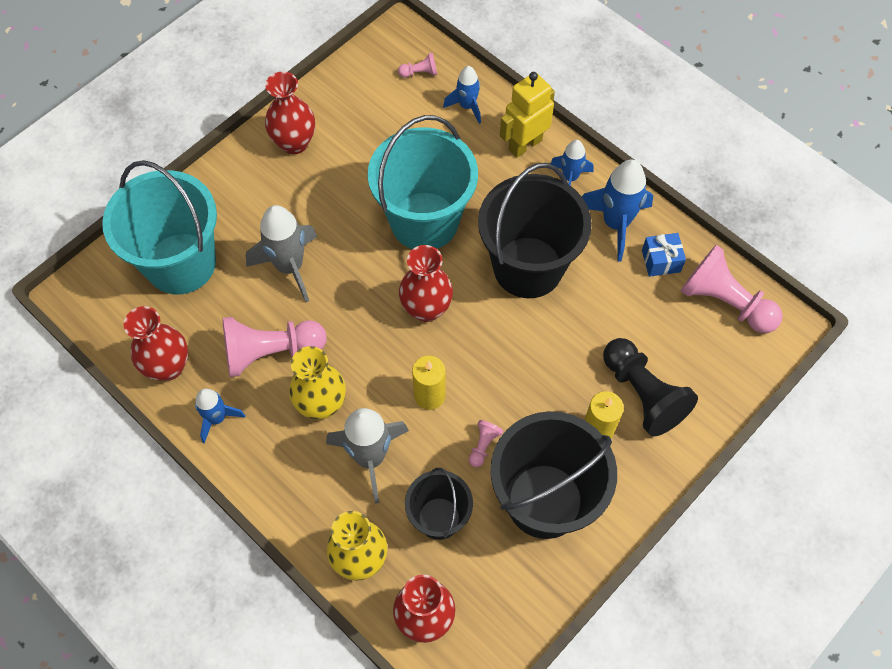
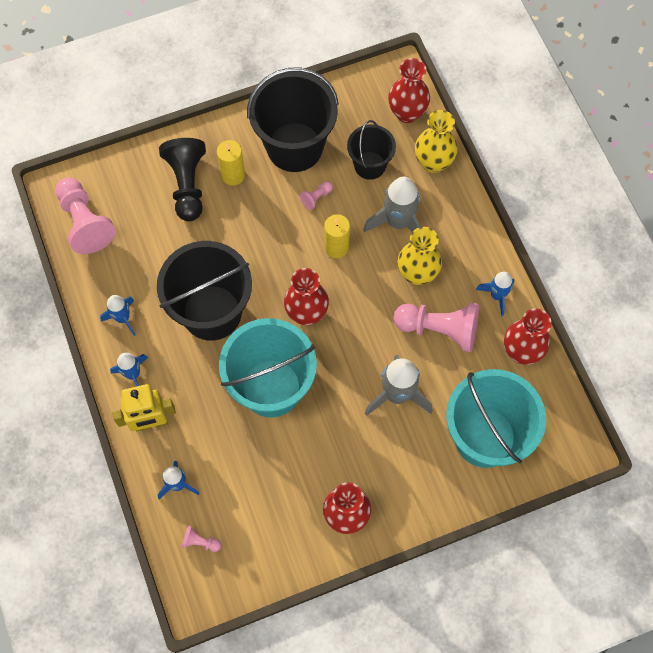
camera: 155 degrees left, 5 degrees up
(615, 224) = (123, 318): blue rocket -> blue rocket, size x0.60
(661, 261) = (109, 273): blue gift -> none

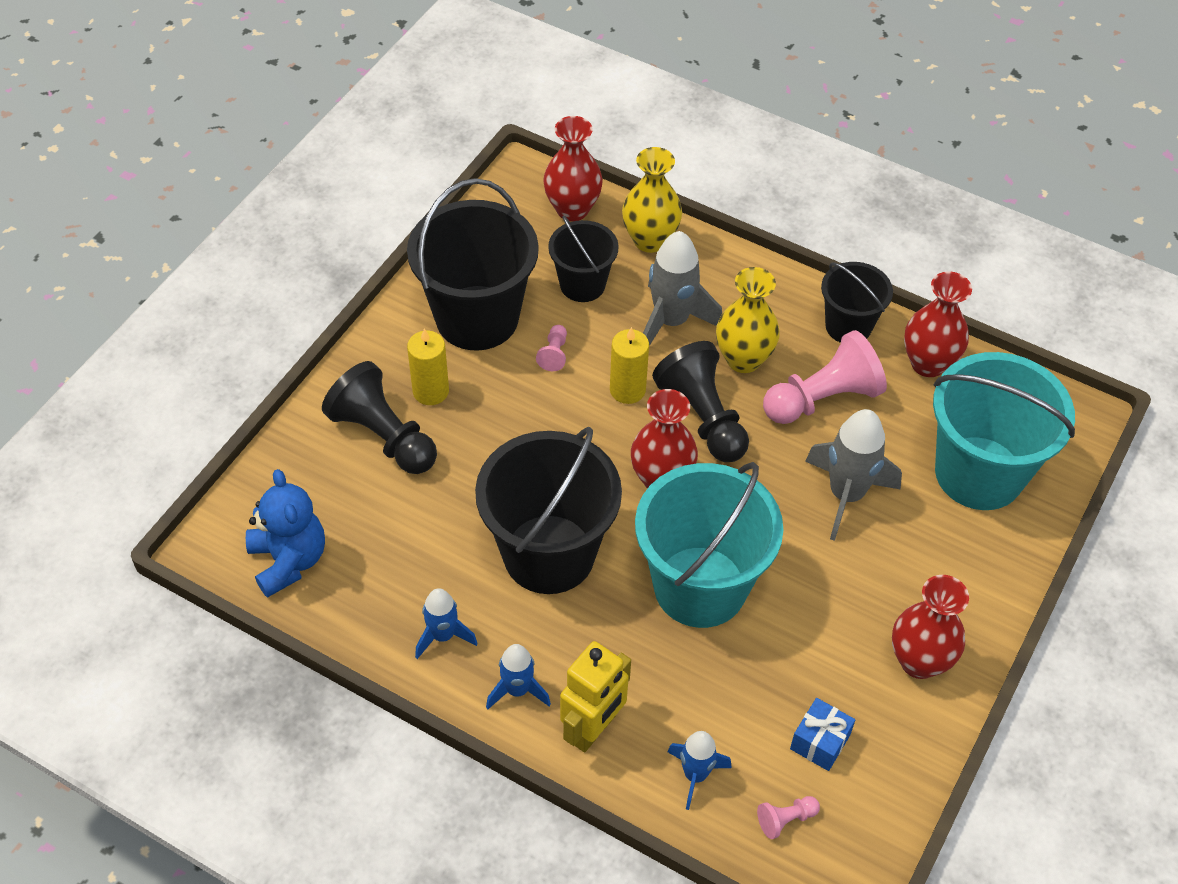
camera: 40 degrees left, 15 degrees down
(85, 222) = (289, 560): pink pawn -> blue teddy bear
(254, 517) = (820, 742): none -> blue gift
(362, 292) = (703, 417): none -> black pawn
(497, 296) = (848, 326): blue rocket -> black bucket

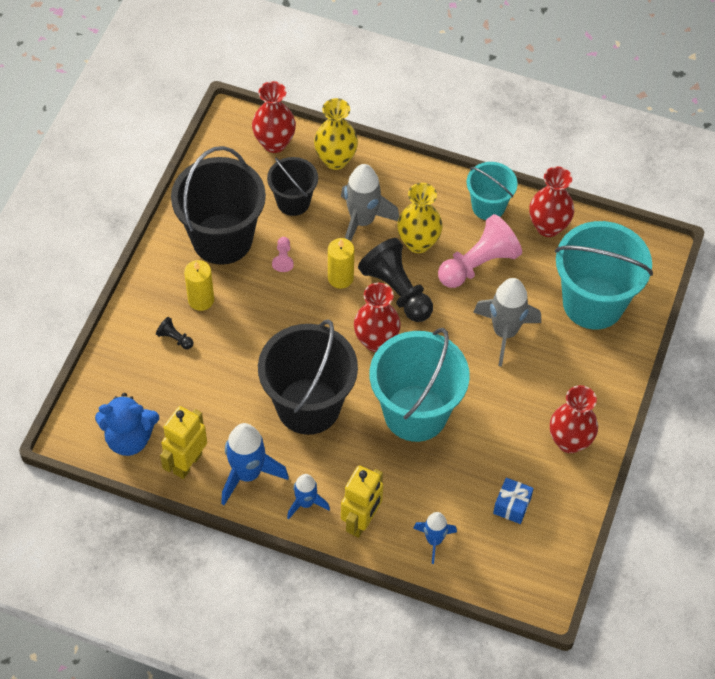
camera: 10 degrees left, 5 degrees up
(289, 560) = (129, 438): blue teddy bear -> blue teddy bear turned 120 degrees clockwise
(361, 607) = (187, 463): none -> yellow robot
(383, 436) = (175, 338): black pawn -> black pawn, size x0.43
(443, 636) = (248, 474): blue rocket -> blue rocket, size x1.67
(785, 819) = (497, 560): pink pawn -> none
(848, 326) = (488, 206): black bucket -> turquoise bucket

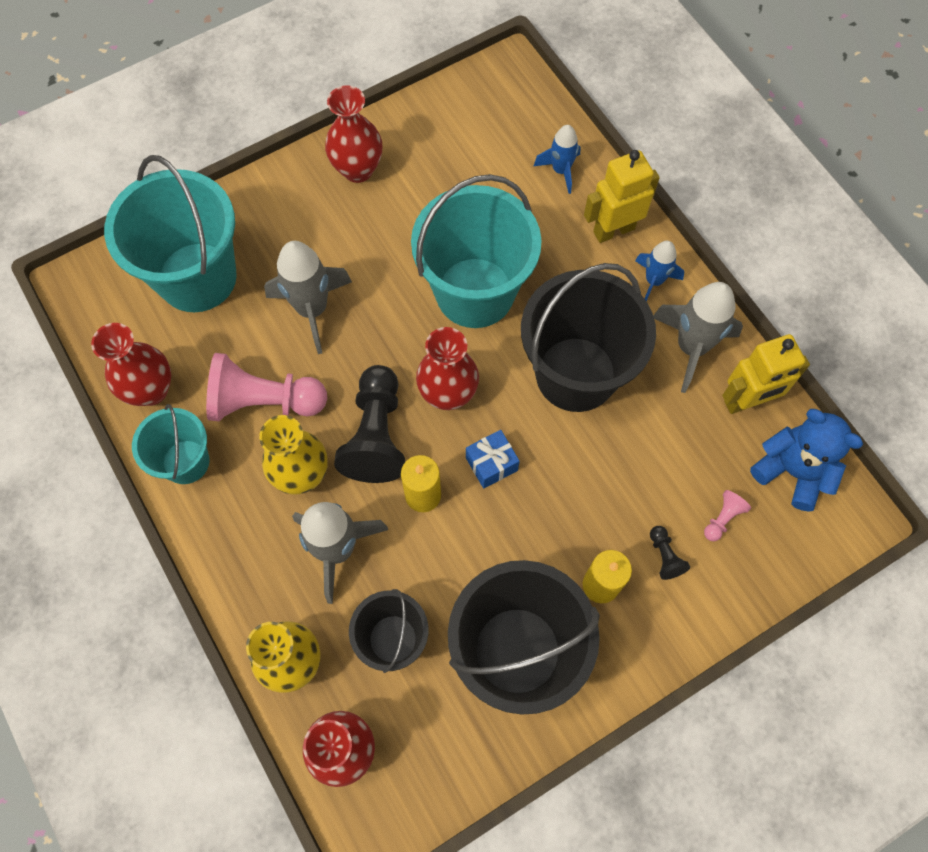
camera: 140 degrees left, 10 degrees up
(248, 474) = (691, 347): blue rocket -> grey rocket
(283, 258) = (466, 569): pink pawn -> pink pawn (722, 518)
(512, 506) = (464, 152): blue gift -> blue gift (491, 464)

